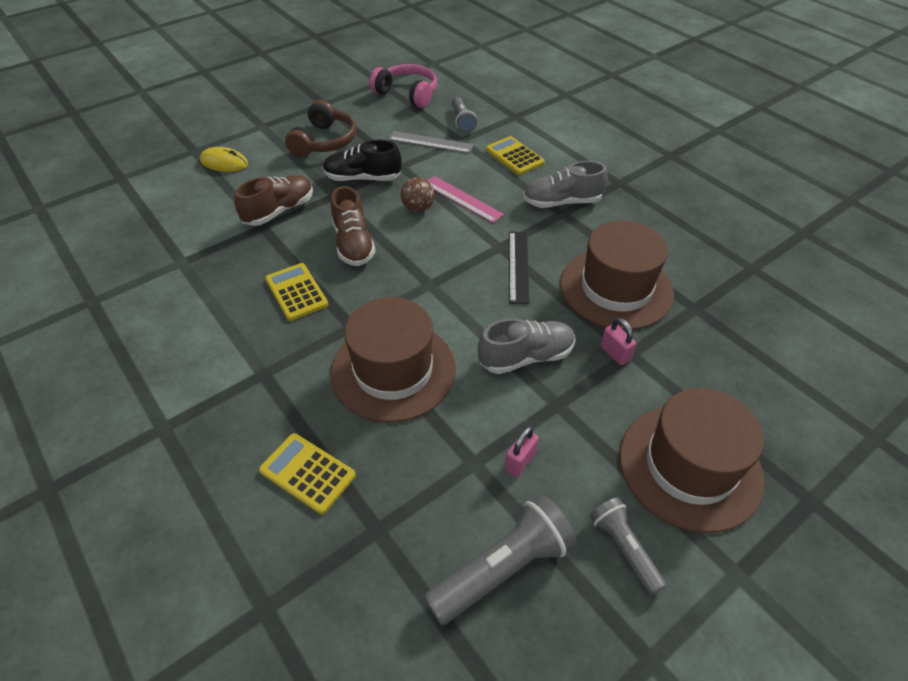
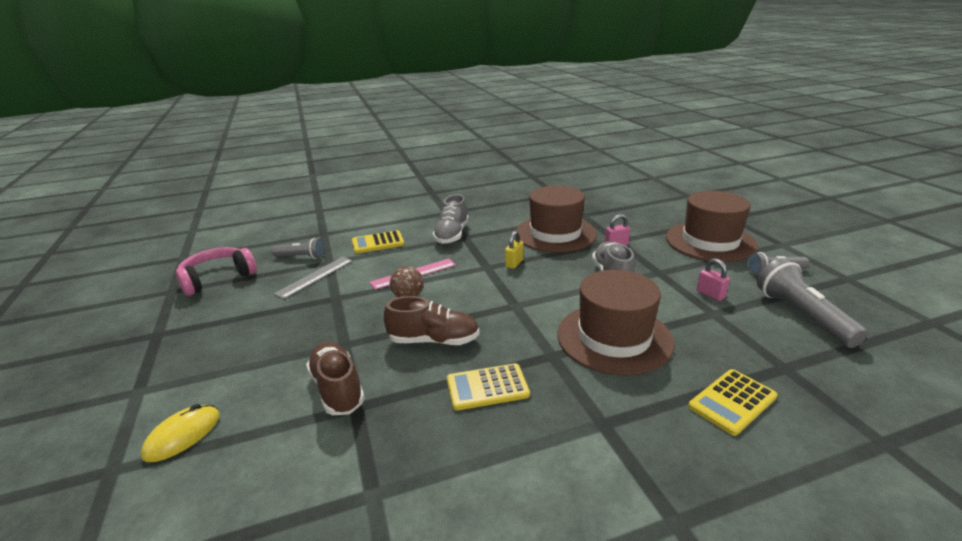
camera: 70 degrees left, 20 degrees down
(324, 141) = (237, 341): brown headphones -> none
(363, 178) = (332, 322): black shoe -> none
(518, 266) = (514, 263): black ruler -> yellow padlock

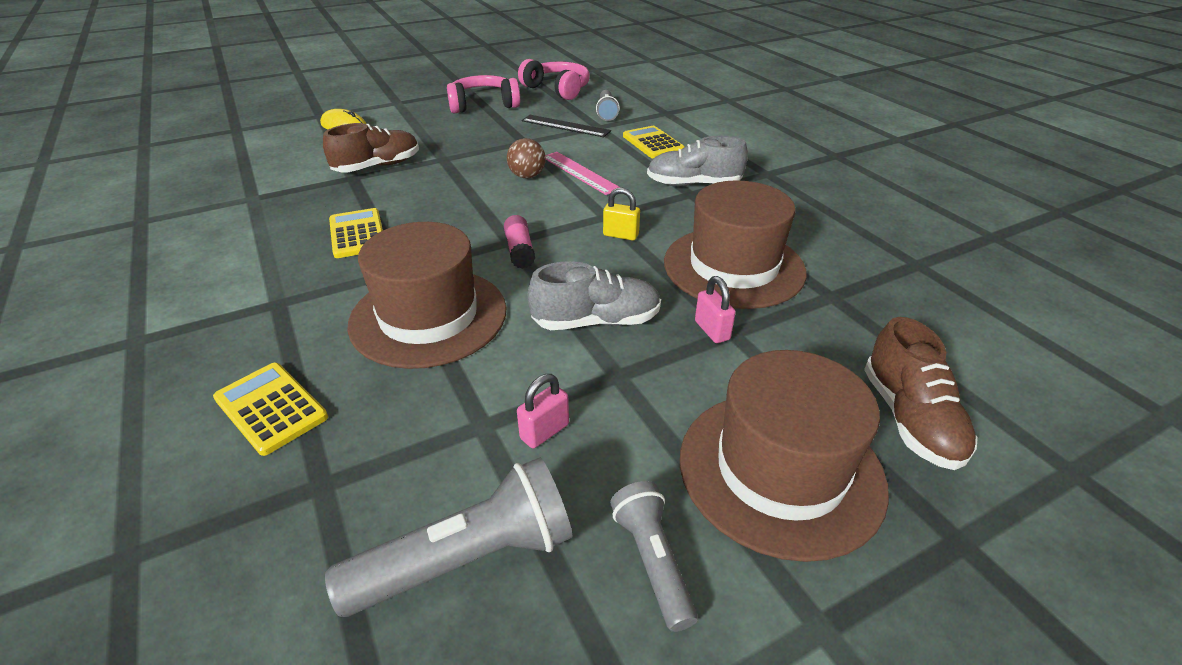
camera: 80 degrees right, 10 degrees up
(216, 322) = (483, 105): none -> pink headphones
(315, 277) = (565, 126): grey ruler -> black ruler
(434, 340) = (441, 199): brown shoe -> brown shoe (910, 418)
(529, 301) = (519, 251): none -> pink glue stick

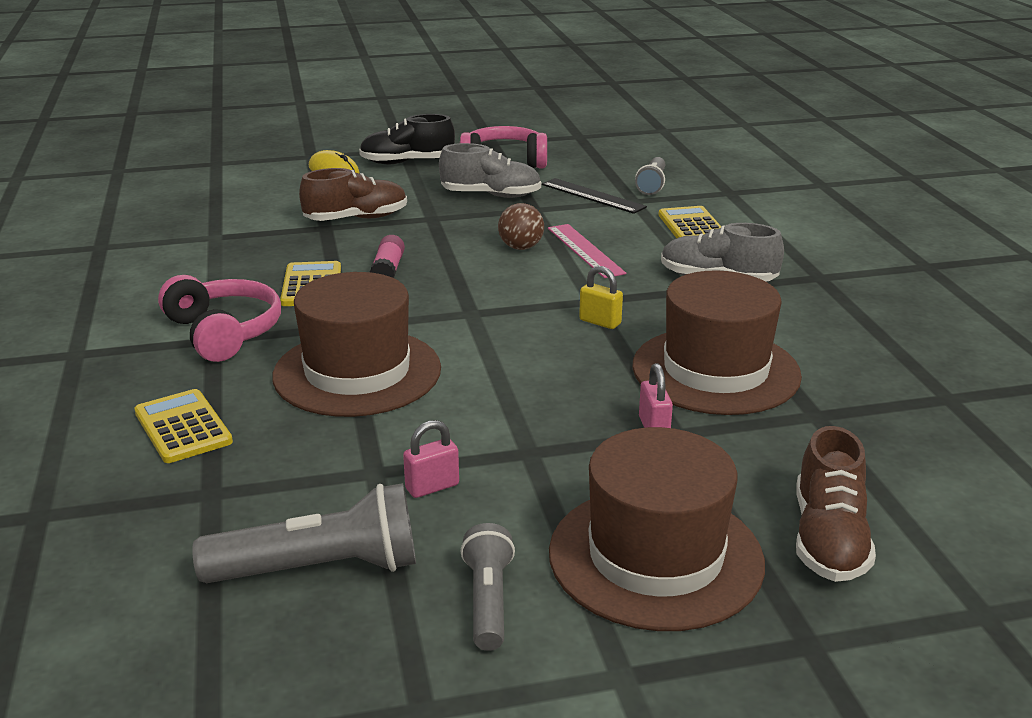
camera: 15 degrees right, 10 degrees down
(404, 113) = (407, 162): none -> black shoe
(519, 251) = (478, 323): pink glue stick -> pink glue stick (388, 270)
(557, 89) = (604, 151): pink headphones -> pink headphones (224, 332)
(596, 321) = (530, 401): grey shoe -> grey shoe (491, 195)

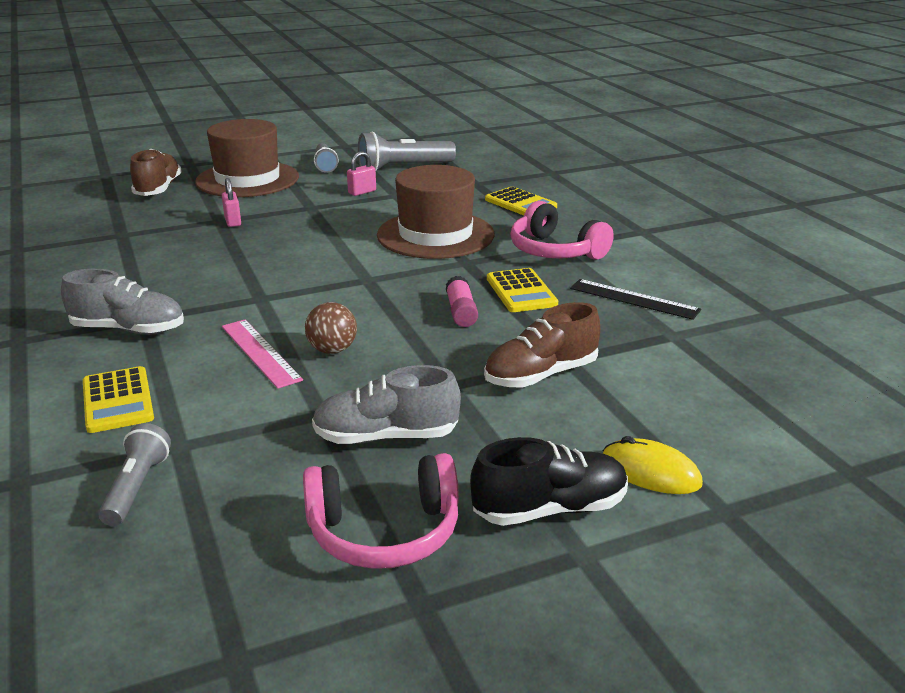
camera: 170 degrees right, 0 degrees up
(592, 196) = (237, 450): black ruler -> black ruler (634, 299)
(600, 322) = (256, 280): yellow padlock -> none
(715, 371) = (175, 253): brown hat -> none

